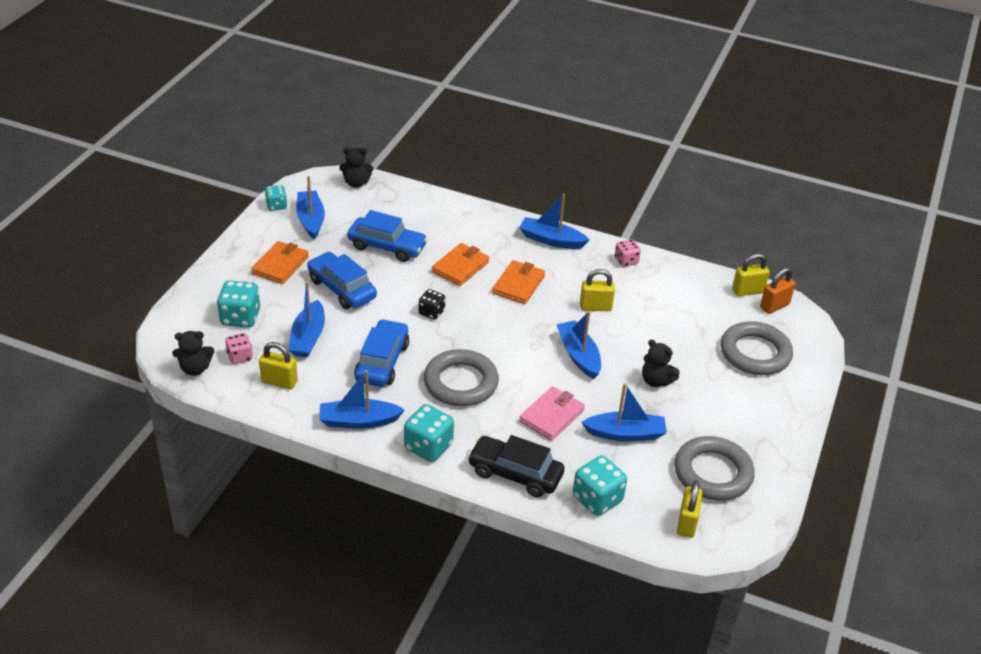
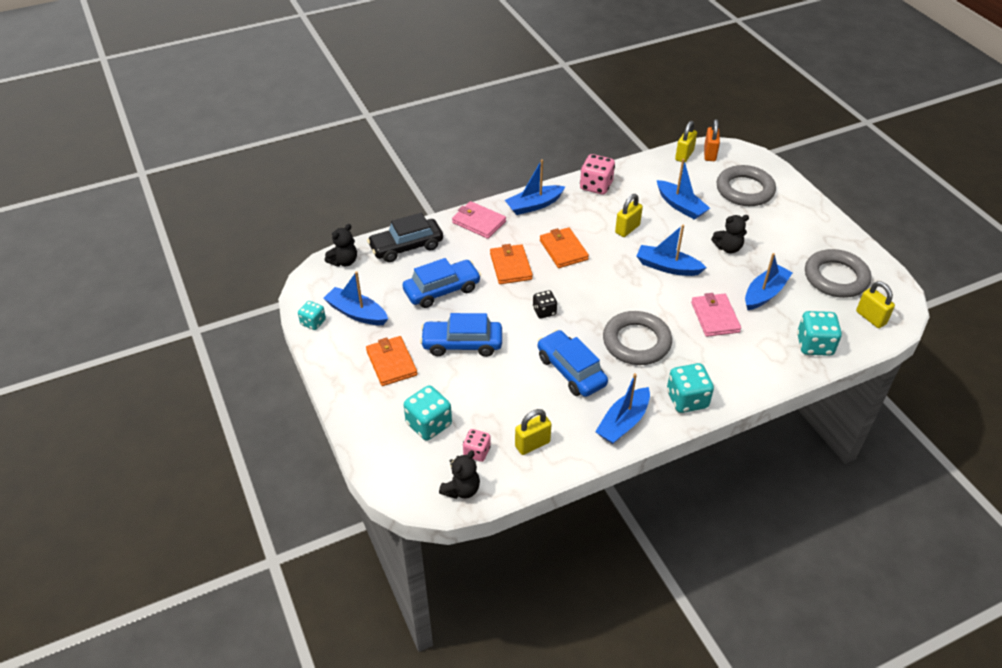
camera: 45 degrees left, 5 degrees up
(308, 337) = (498, 397): blue boat -> blue boat (680, 206)
(489, 222) = (478, 222): none -> pink wallet
(515, 474) = (755, 371): black car -> black car (406, 247)
(626, 261) = (596, 186): pink dice -> pink dice, size x1.63

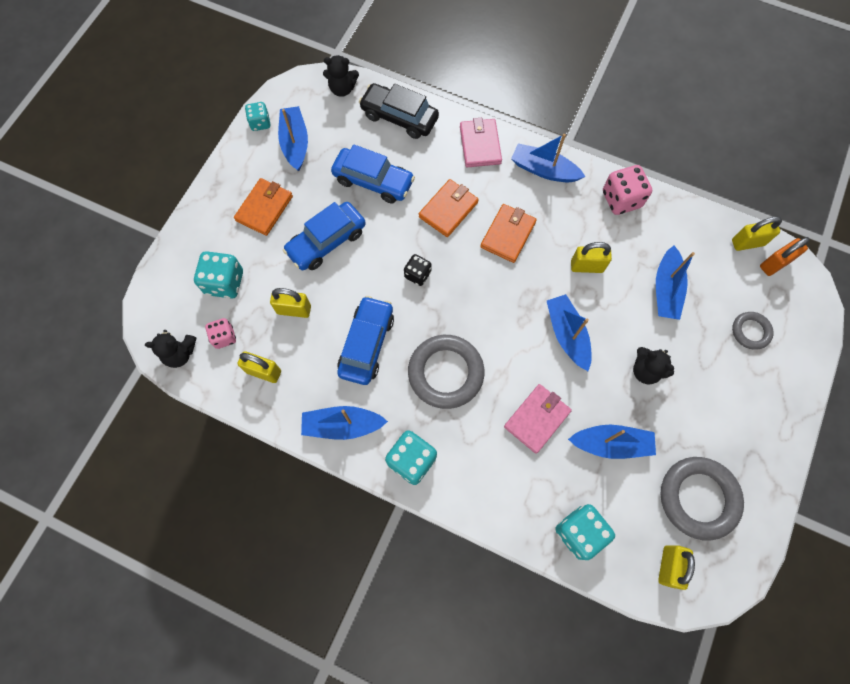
camera: 50 degrees right, 25 degrees up
(462, 344) = (326, 241): blue car -> blue car turned 90 degrees counterclockwise
(498, 396) = (294, 310): none -> yellow padlock
(744, 190) = (750, 331): grey ring -> grey ring, size x0.53

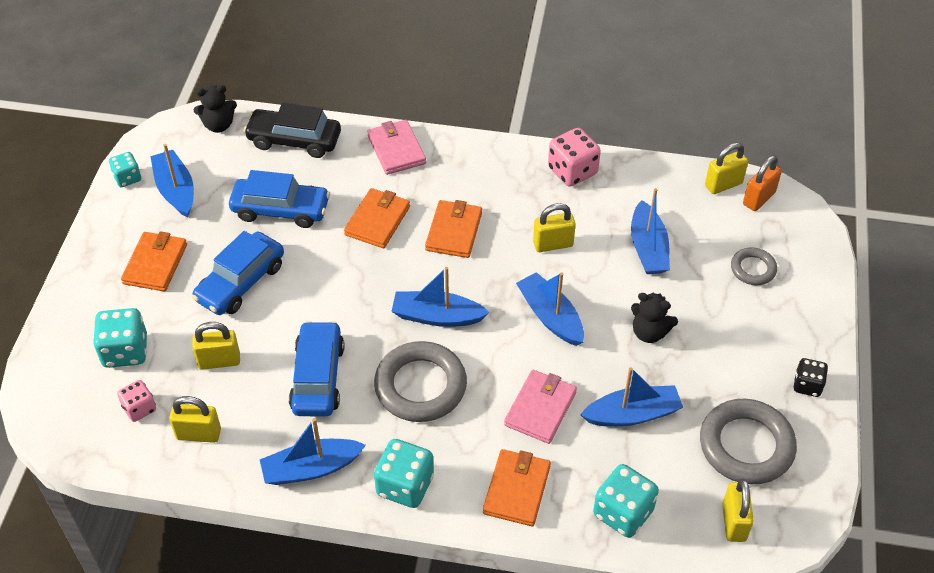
camera: 15 degrees left, 20 degrees down
(180, 353) = (88, 438): black teddy bear -> none
(417, 274) = (359, 293): black dice -> black dice (807, 385)
(499, 488) = (516, 489): none -> orange wallet
(544, 170) = (477, 160): blue boat -> blue boat (437, 316)

